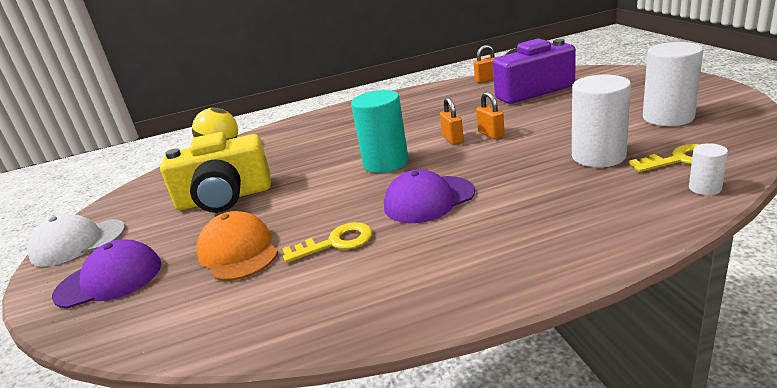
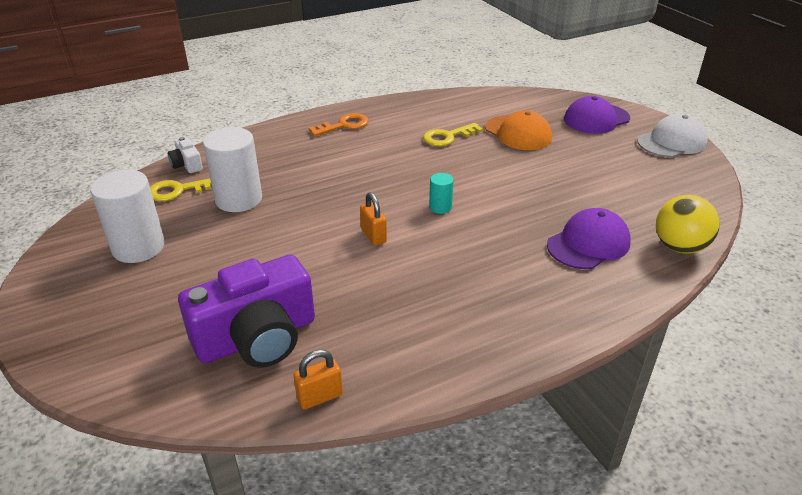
camera: 165 degrees right, 10 degrees up
(225, 198) = (583, 176): yellow camera -> none
(386, 163) = (440, 207): turquoise cylinder -> turquoise cylinder, size x0.48
(429, 199) = (388, 165): purple cap -> purple cap (588, 244)
(489, 261) = (344, 125): none -> orange key
(491, 134) = (330, 240): orange padlock -> none
(705, 188) = (187, 165): white cylinder -> white camera

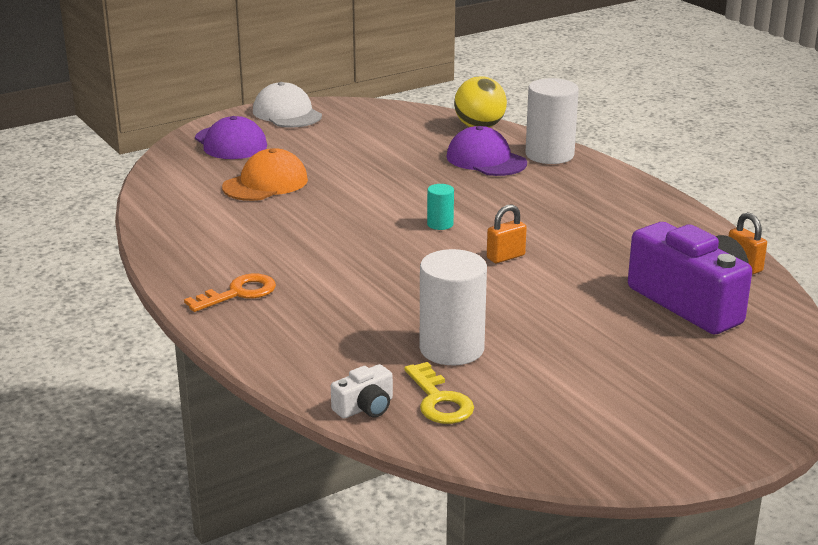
camera: 95 degrees left, 10 degrees down
(138, 247) = (579, 404): white cylinder -> white cylinder (549, 155)
(344, 125) = (238, 293): orange key -> orange key turned 90 degrees clockwise
(447, 137) = (275, 223): yellow key -> none

